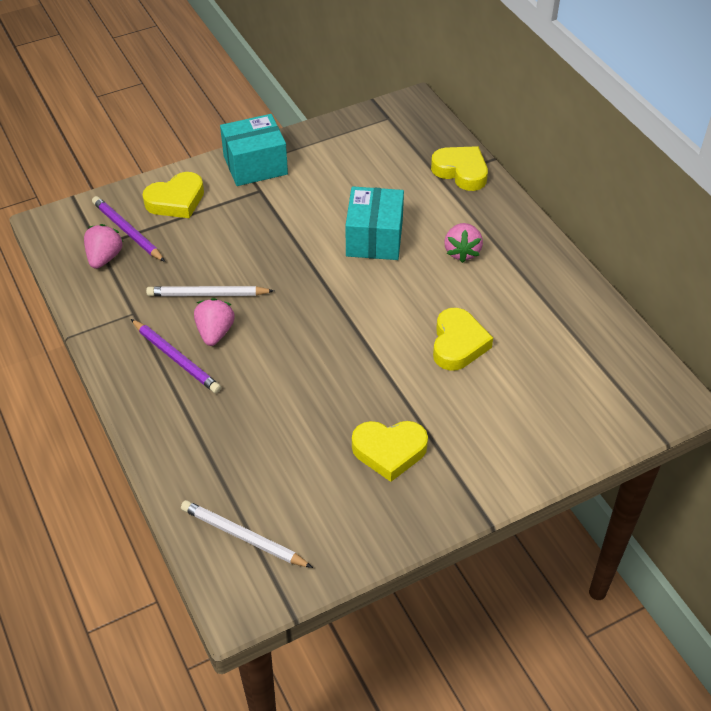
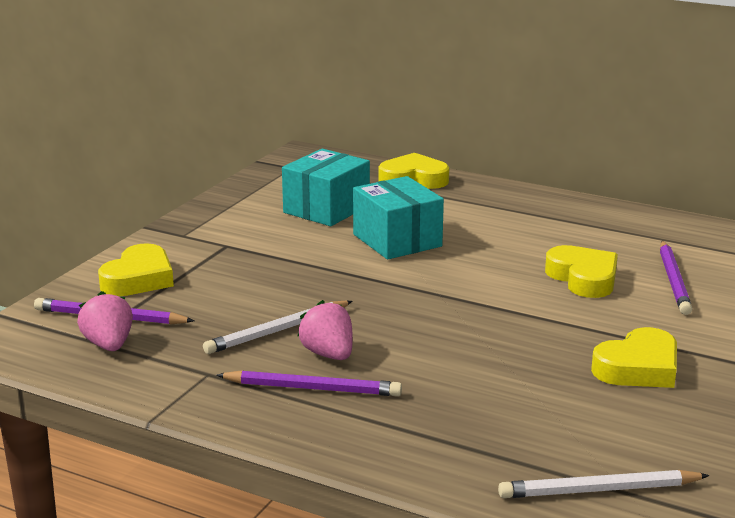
camera: 35 degrees left, 25 degrees down
(255, 165) = (196, 231): turquoise box -> turquoise box (326, 209)
(462, 252) = (493, 224): pink strawberry -> none
(520, 380) = (674, 281): none -> purple pencil

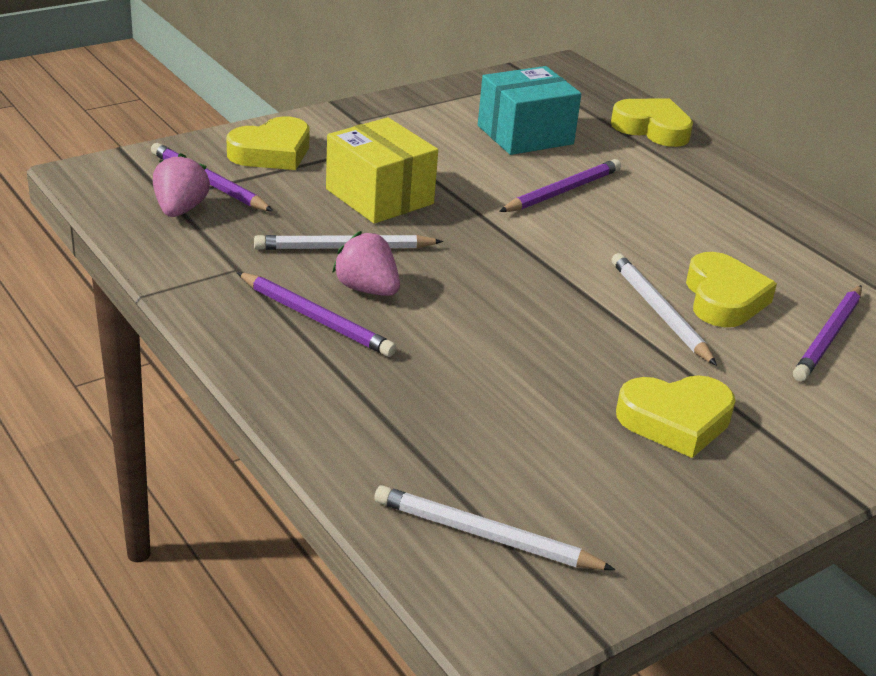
camera: 25 degrees right, 10 degrees up
(263, 285) = (379, 196): none -> yellow box
(328, 354) = (367, 289): pink strawberry -> pink strawberry turned 45 degrees counterclockwise
(397, 240) = (562, 191): turquoise box -> purple pencil
(551, 301) = (659, 312): none -> white pencil

